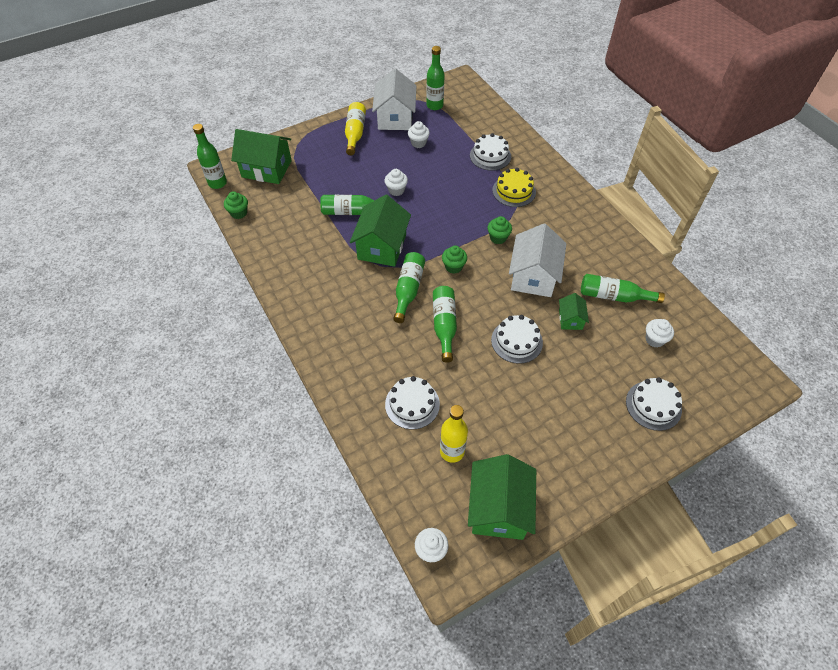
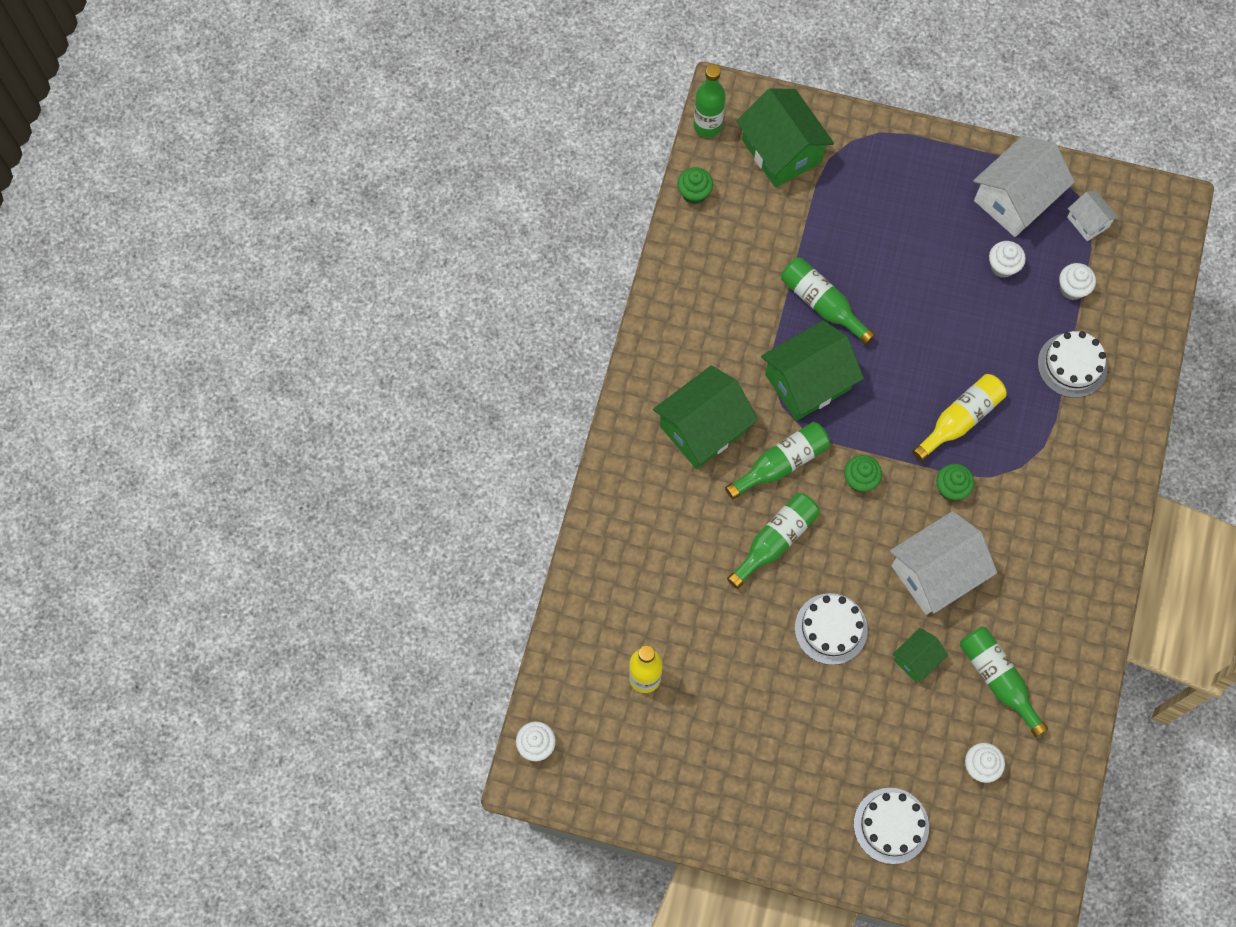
camera: 45 degrees right, 15 degrees up
(355, 133) = (939, 183): yellow bottle -> yellow bottle (960, 419)
(396, 190) = (902, 316): white cupcake -> white cupcake (1072, 288)
(412, 404) = (656, 595): white cake -> none
(434, 106) = (1088, 222): green bottle -> white house
(499, 508) = (631, 769): green house -> green house (703, 428)
(514, 191) = (1042, 442): yellow cake -> none

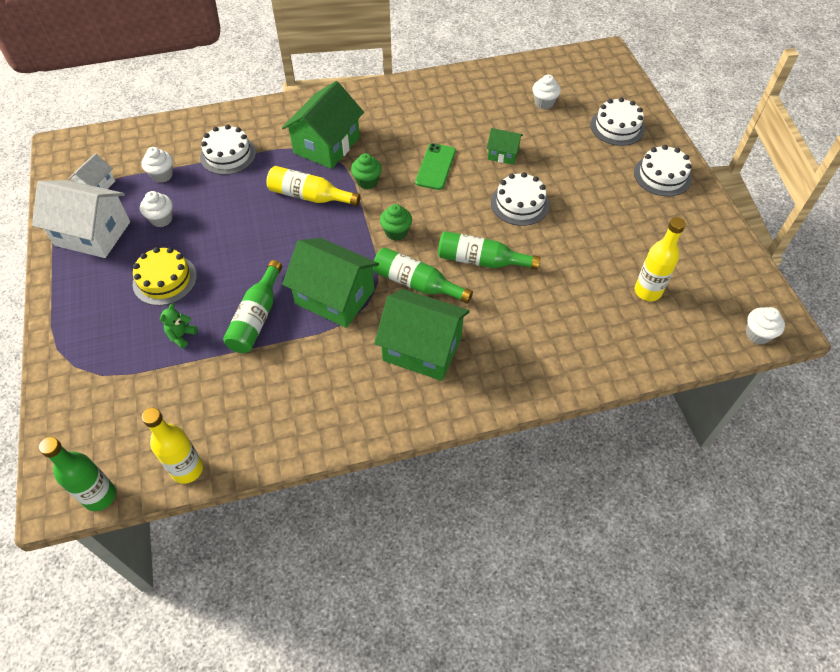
camera: 120 degrees left, 15 degrees down
(694, 193) = (187, 469): green cupcake -> yellow bottle
(781, 151) = (107, 417): green house -> green house (326, 145)
(785, 817) = (662, 175): none -> white cake
(837, 234) = (181, 335): none -> green teddy bear
(915, 243) = (165, 280): none -> yellow cake
(936, 572) = (435, 167): white house -> green phone
(997, 679) = (483, 114): green bottle -> none

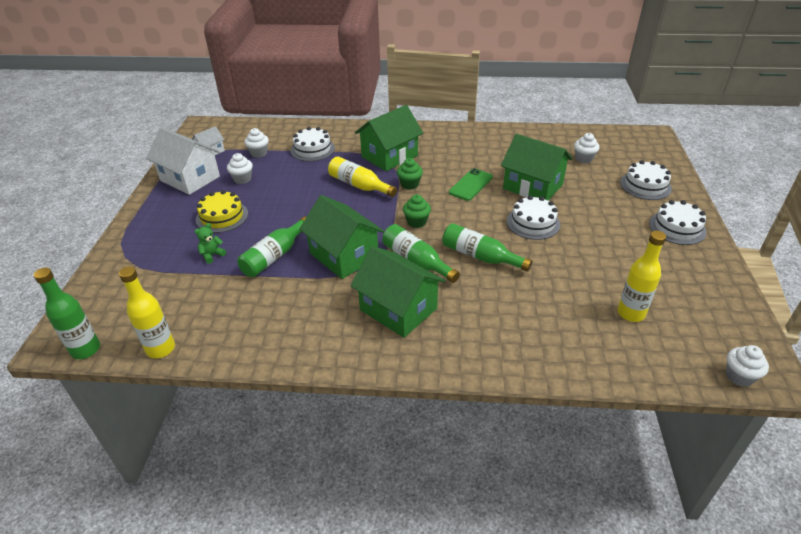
camera: 20 degrees right, 15 degrees down
(503, 154) = (532, 186): green house -> green house, size x1.96

